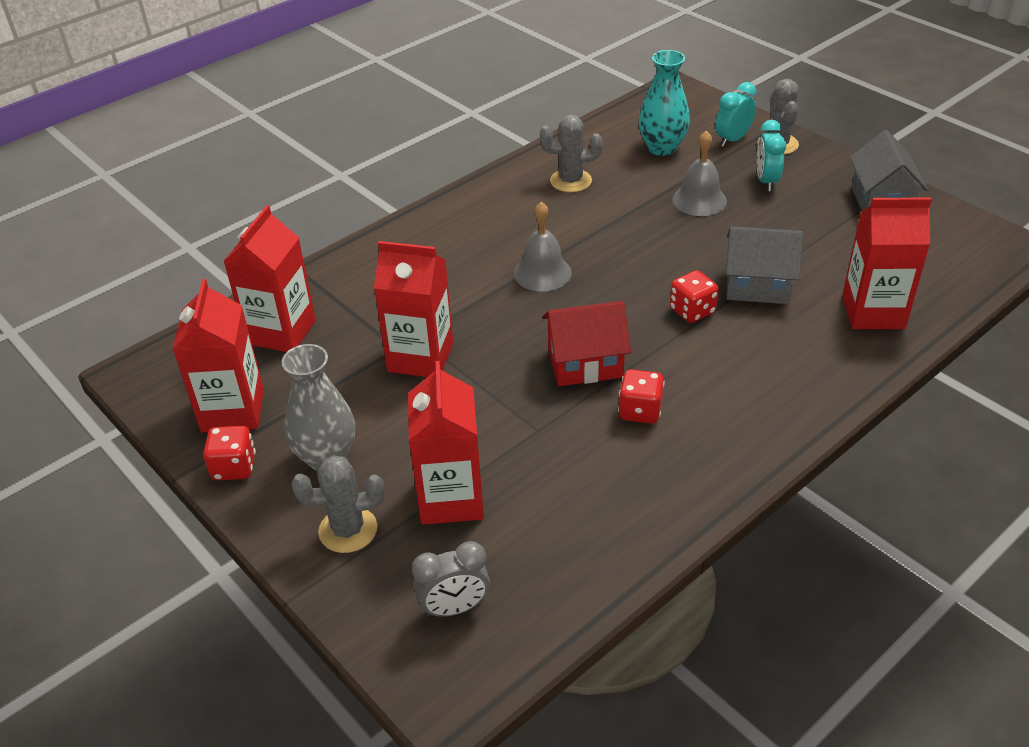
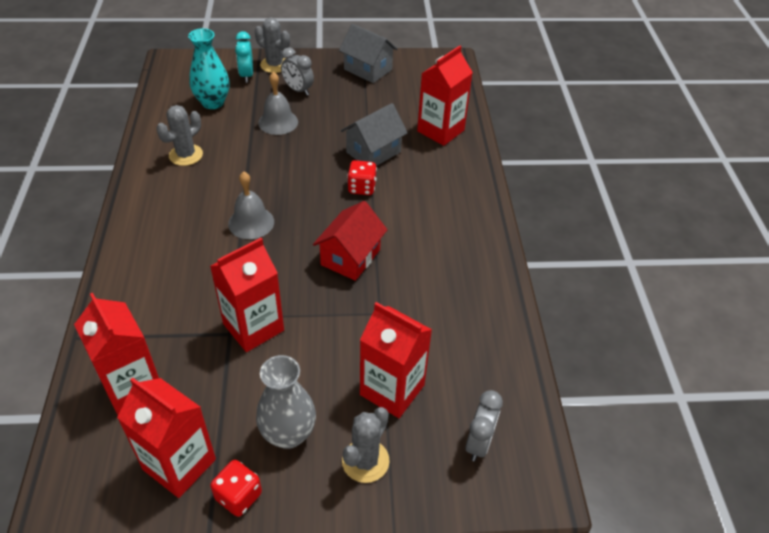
camera: 55 degrees left, 5 degrees up
(640, 411) = (413, 261): red dice -> none
(766, 181) = (298, 90): turquoise clock -> grey clock

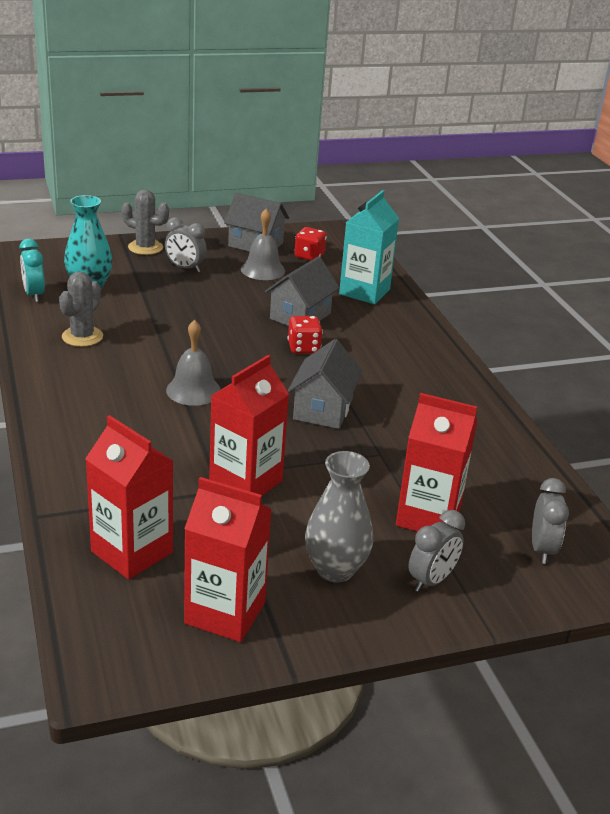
camera: 15 degrees left, 15 degrees down
(238, 496) = (308, 630): red dice -> red dice (309, 256)
(246, 75) = (117, 259): turquoise clock -> turquoise clock (34, 295)
(278, 122) = (177, 298): grey bell -> grey bell (263, 270)
(350, 257) = (323, 409): red house -> grey house
(365, 461) = (431, 580): grey cactus -> grey clock
(440, 131) = (364, 292): red carton -> turquoise carton

